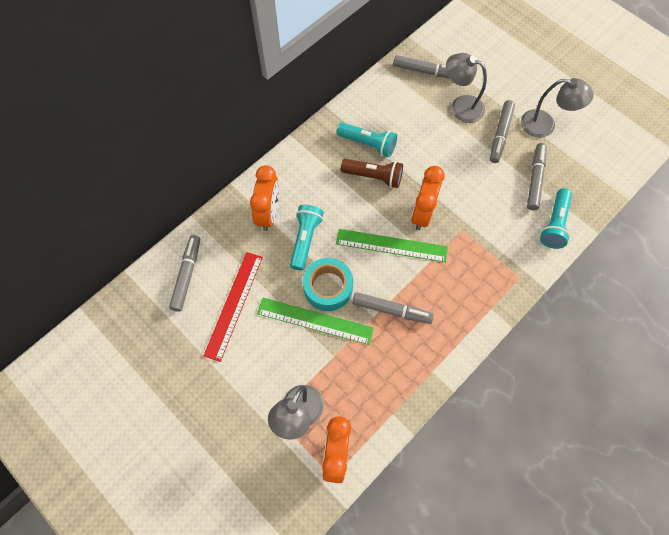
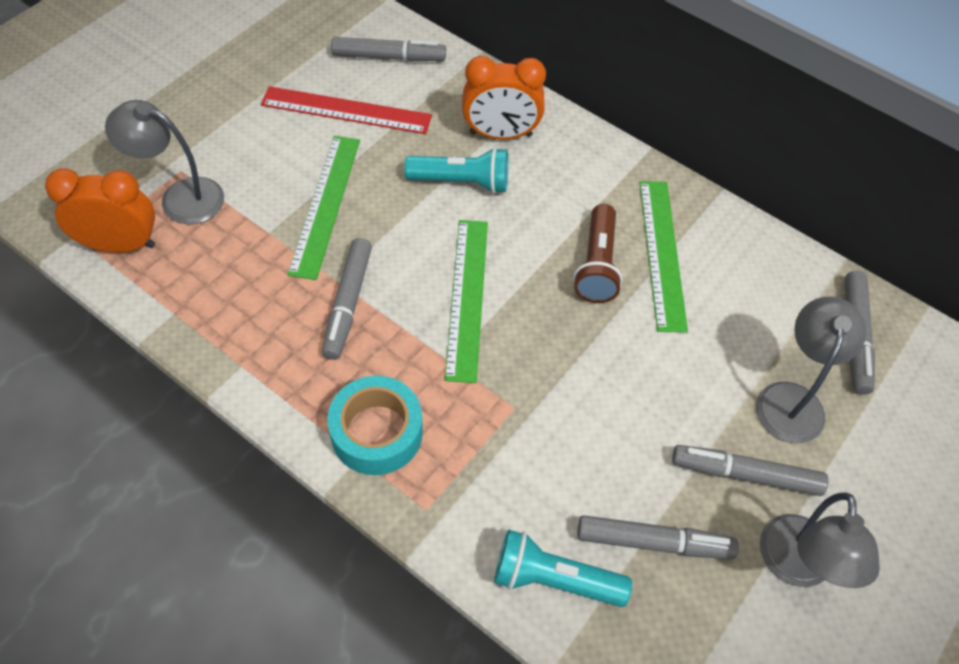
camera: 80 degrees right, 10 degrees down
(328, 287) = (382, 216): turquoise tape -> turquoise tape (376, 432)
(368, 144) = (662, 253): turquoise flashlight -> green ruler
(422, 213) = (537, 341): orange clock -> none

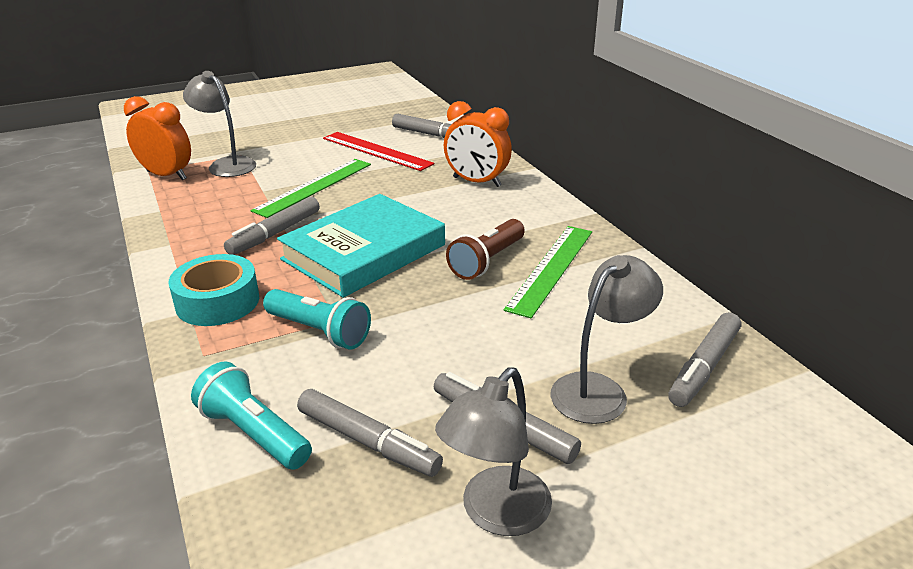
camera: 30 degrees right, 25 degrees down
(462, 182) = (423, 197): turquoise flashlight -> turquoise flashlight (319, 331)
(467, 297) = (364, 252): green ruler -> turquoise book

